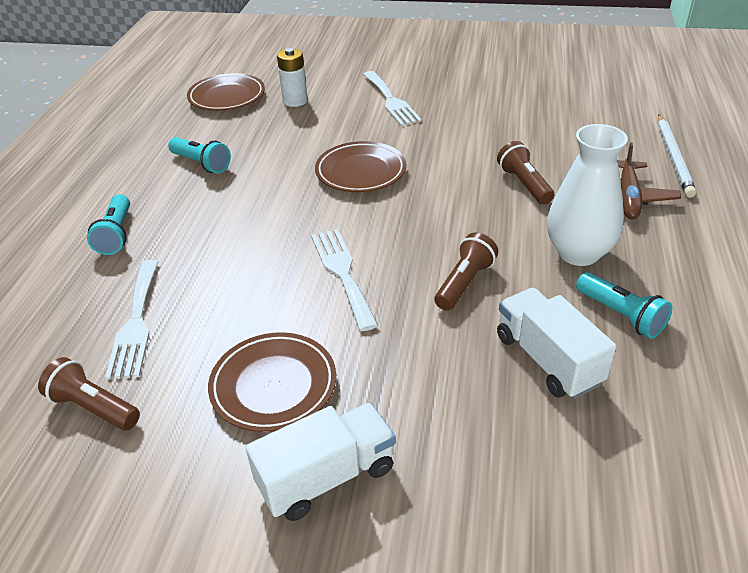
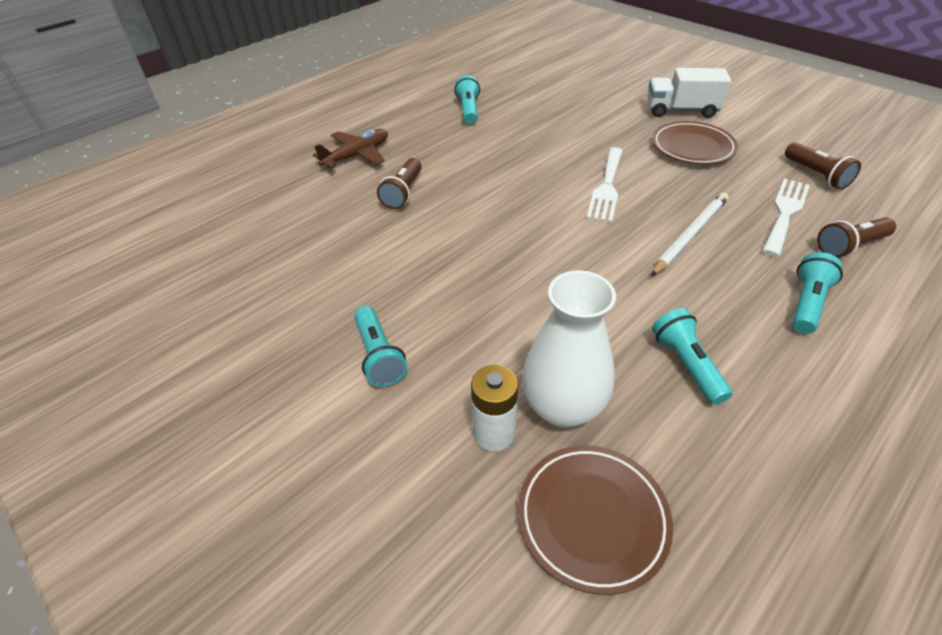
camera: 145 degrees left, 5 degrees up
(360, 172) = (516, 265): brown plate -> none
(391, 100) = (379, 356): white fork -> turquoise flashlight
(464, 283) = (531, 152): brown flashlight -> brown flashlight (850, 246)
(548, 360) = (531, 109): white truck -> none
(578, 253) = (442, 140): white vase -> white vase (562, 407)
(673, 157) = (274, 166): white pencil -> white pencil (690, 235)

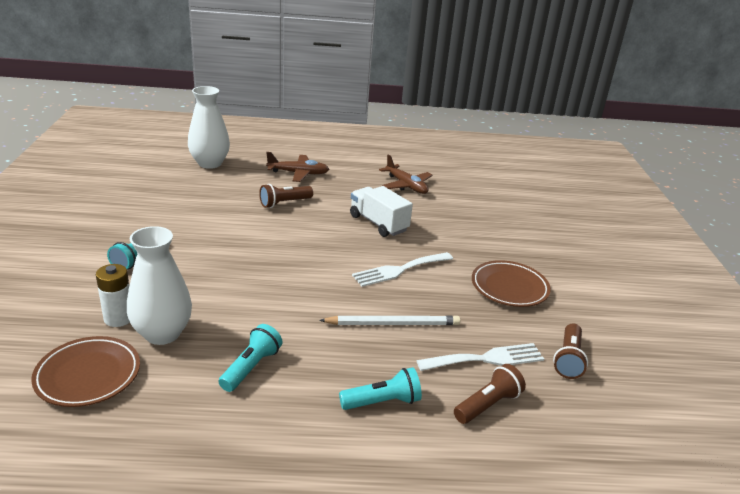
camera: 40 degrees right, 15 degrees down
(244, 201) = (210, 163): none -> white vase
(468, 110) = (406, 185): turquoise flashlight -> brown plane
(681, 110) = (555, 265): white truck -> white truck (378, 223)
(850, 246) = (487, 405): brown flashlight -> brown flashlight turned 120 degrees clockwise

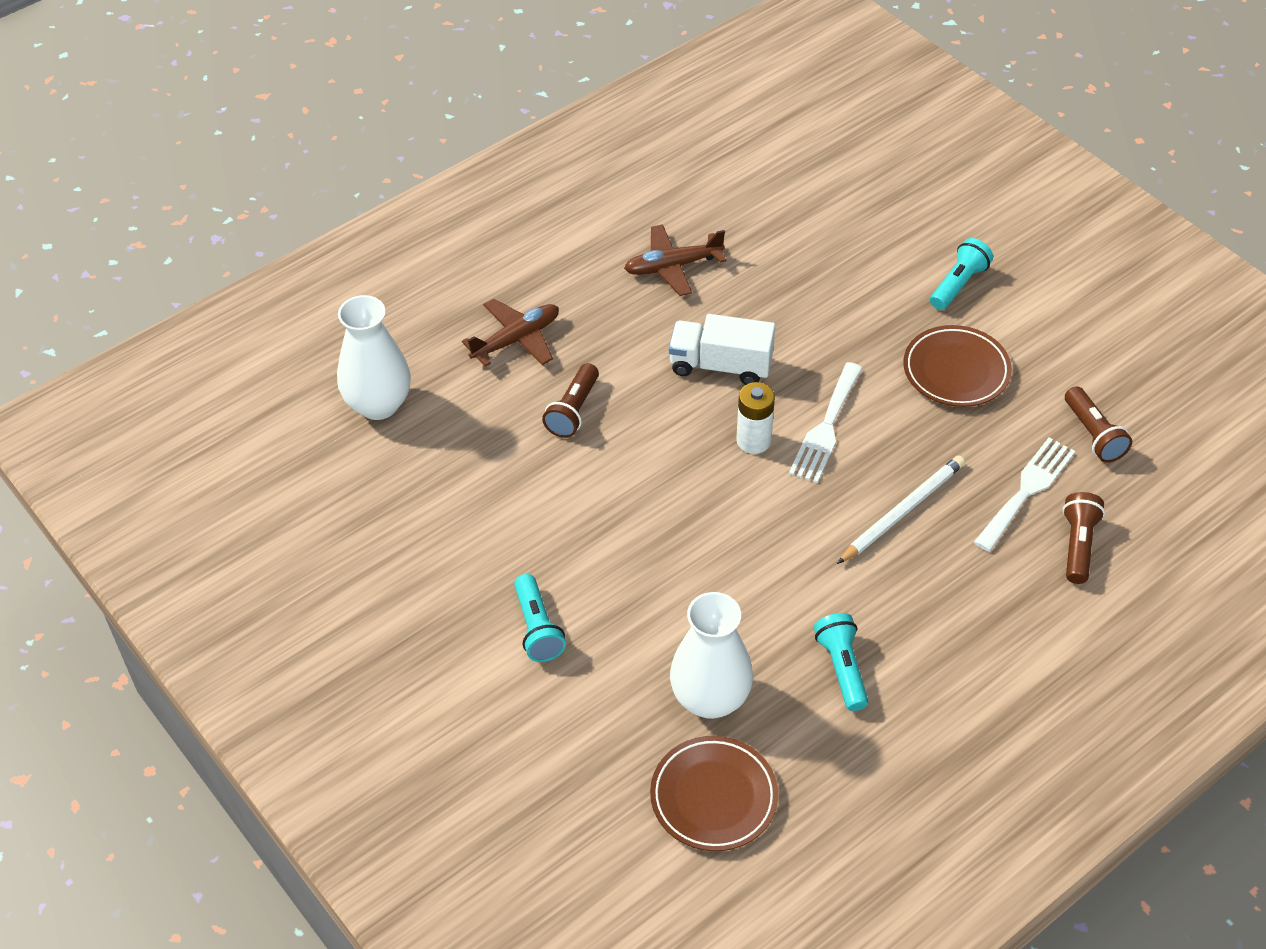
camera: 35 degrees left, 20 degrees up
(118, 318) = (641, 717): white battery -> white battery (753, 440)
(382, 402) = (993, 613): turquoise flashlight -> turquoise flashlight (958, 284)
(406, 185) = (672, 266): brown plane -> brown plane turned 150 degrees clockwise

